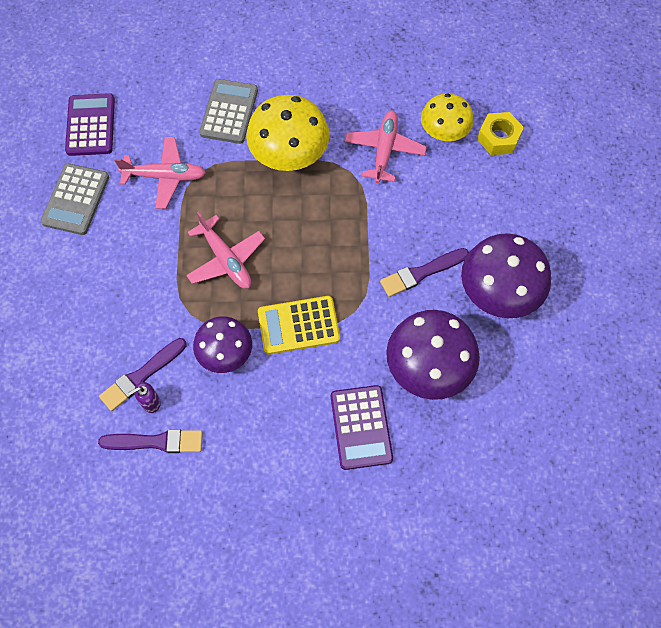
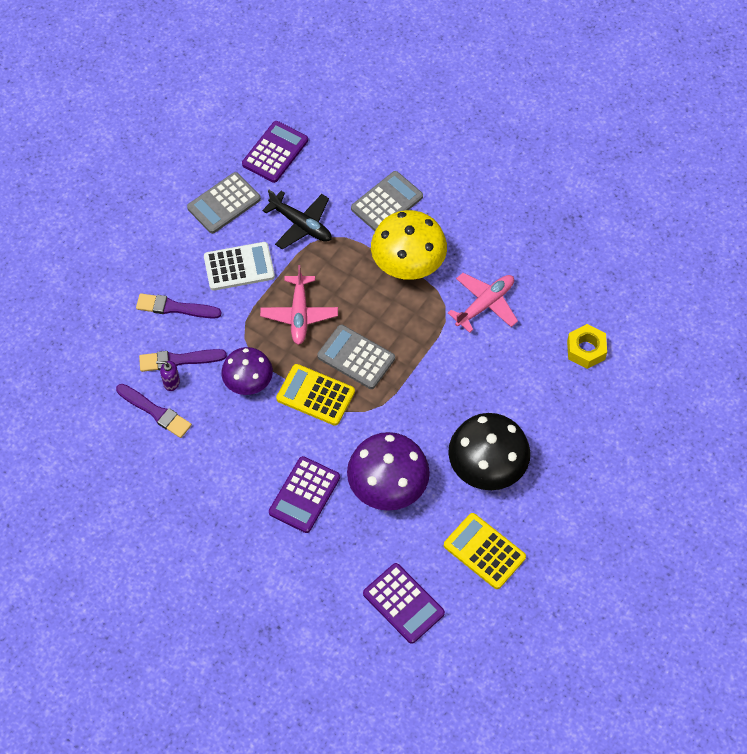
camera: 35 degrees right, 5 degrees down
(135, 250) = (239, 267): none -> white calculator
(165, 176) = (301, 225): pink plane -> black plane
(308, 267) = (356, 357): none -> grey calculator
(422, 273) = (438, 415): purple brush -> purple brush (175, 308)
(444, 131) = (545, 318): yellow mushroom -> none
(499, 291) = (487, 466): purple mushroom -> black mushroom
(529, 469) = (403, 603): none -> purple calculator
(558, 370) = (484, 551): none -> yellow calculator

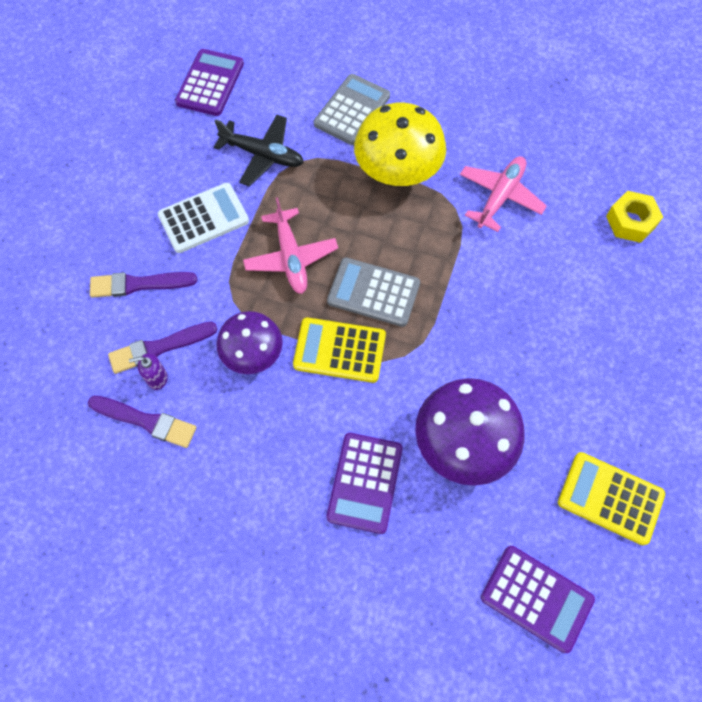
camera: 15 degrees left, 5 degrees up
(224, 203) = (166, 151): grey calculator -> none
(487, 466) = (572, 387): black mushroom -> none

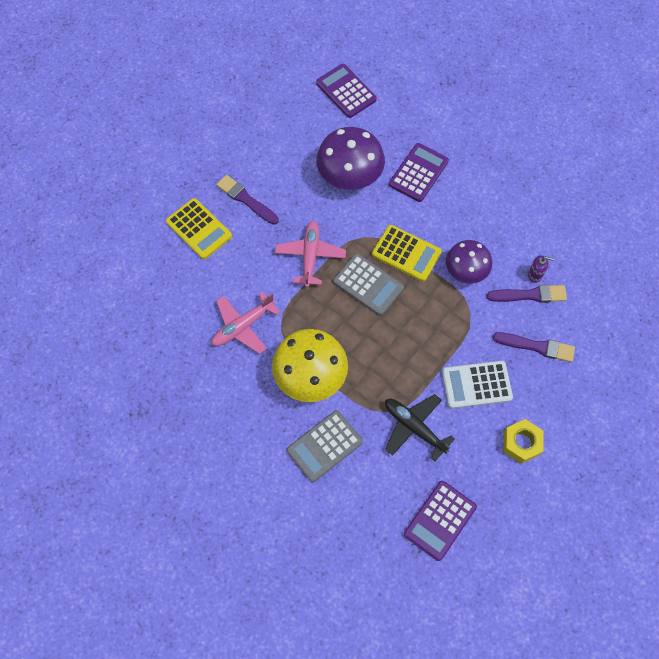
camera: 160 degrees left, 0 degrees up
(145, 421) = (547, 250): purple brush -> purple brush (246, 199)
(291, 257) = (418, 330): pink plane -> pink plane (310, 256)
(610, 498) = (279, 121): yellow calculator -> yellow calculator (199, 229)
(630, 221) = (160, 275): yellow nut -> yellow nut (521, 443)

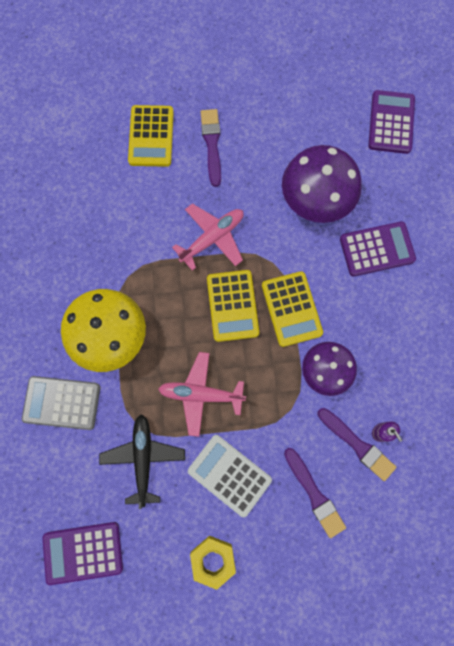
camera: 45 degrees right, 10 degrees up
(243, 326) = (102, 247): pink plane -> pink plane (201, 394)
(368, 285) = (232, 306): grey calculator -> yellow calculator

